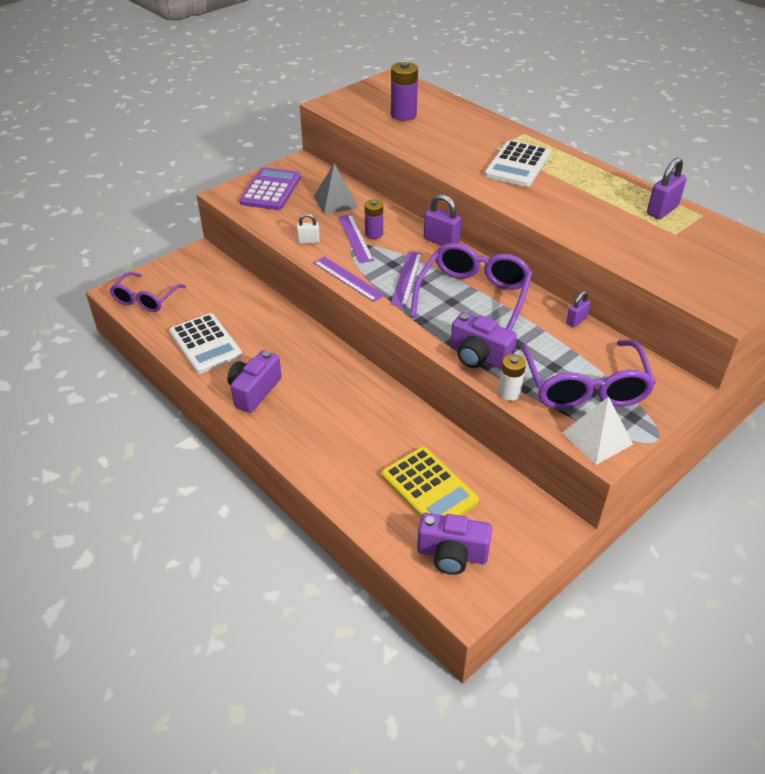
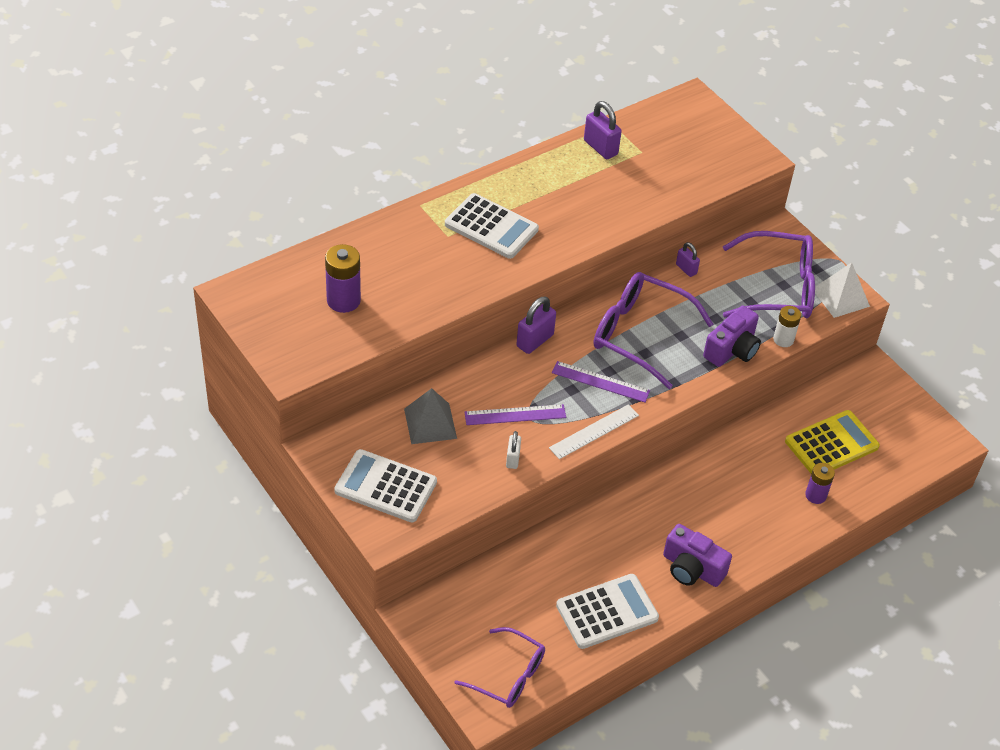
camera: 85 degrees left, 5 degrees up
(270, 190) = (385, 487): purple calculator -> white calculator
(348, 279) = (594, 431): purple ruler -> white ruler
(374, 234) = (509, 397): purple battery -> purple battery (815, 495)
(452, 554) = (903, 442): purple camera -> none

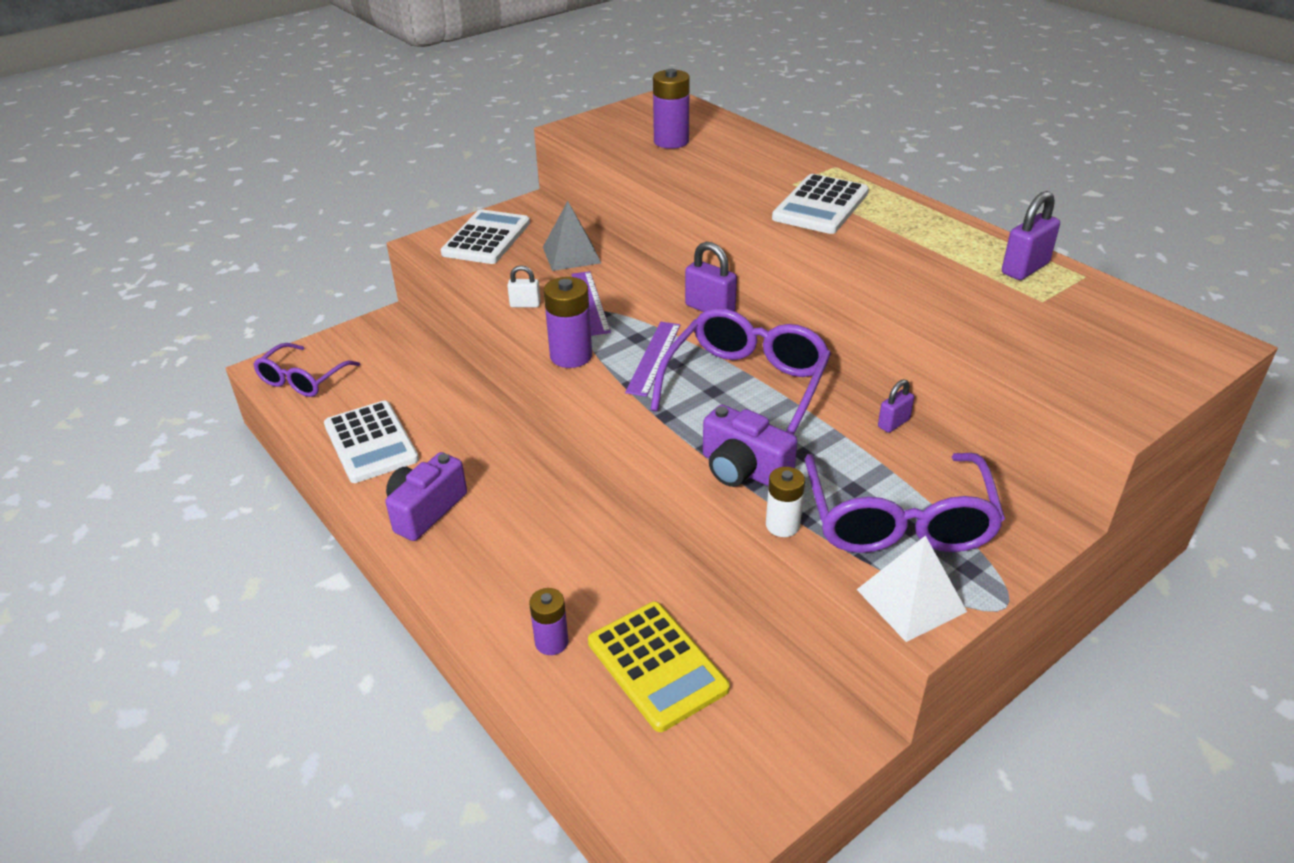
camera: 90 degrees right, 10 degrees down
(594, 431) = (571, 356): white ruler -> purple battery

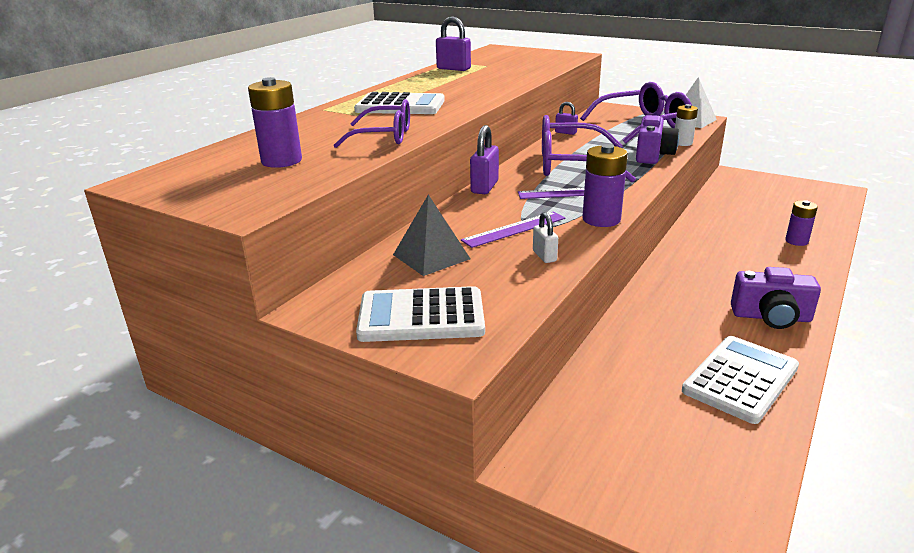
camera: 110 degrees left, 10 degrees down
(303, 379) = (710, 488): purple glasses -> purple glasses (384, 136)
(657, 665) = (764, 213): yellow calculator -> none

